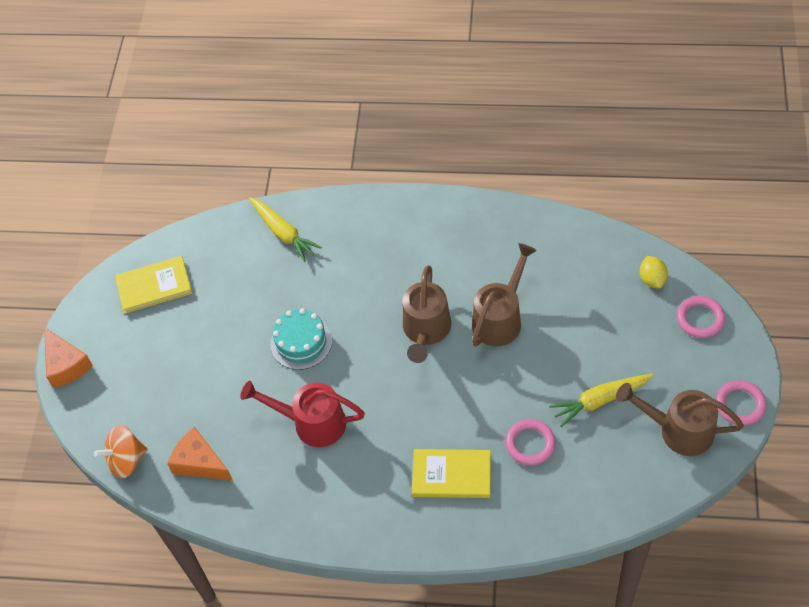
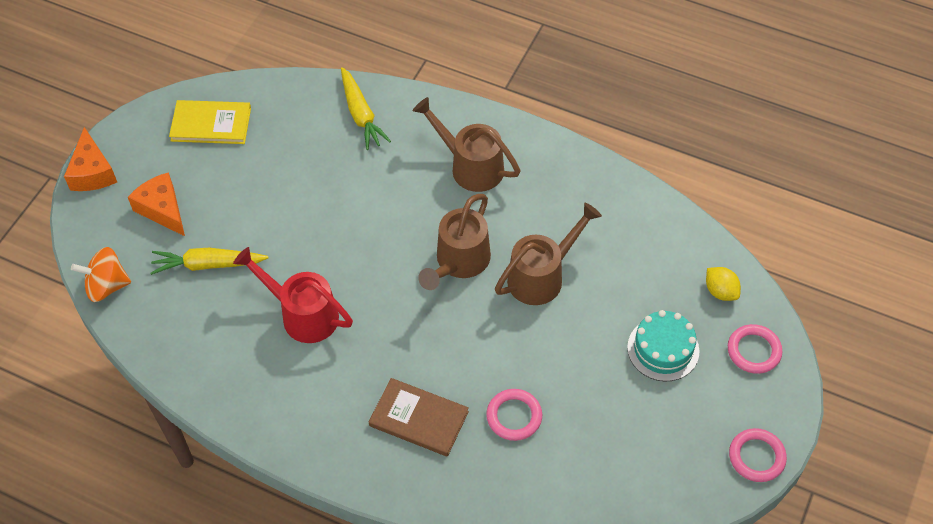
camera: 15 degrees right, 0 degrees up
(200, 462) = (175, 314): orange cheese -> orange cheese (162, 209)
(301, 342) = (328, 230): turquoise cake -> turquoise cake (663, 349)
(451, 475) = (419, 418): yellow book -> brown book
(600, 401) = (607, 398): yellow carrot -> yellow carrot (208, 265)
(652, 279) = (720, 291): yellow lemon -> yellow lemon turned 45 degrees counterclockwise
(678, 430) = (677, 459): brown watering can -> brown watering can (470, 166)

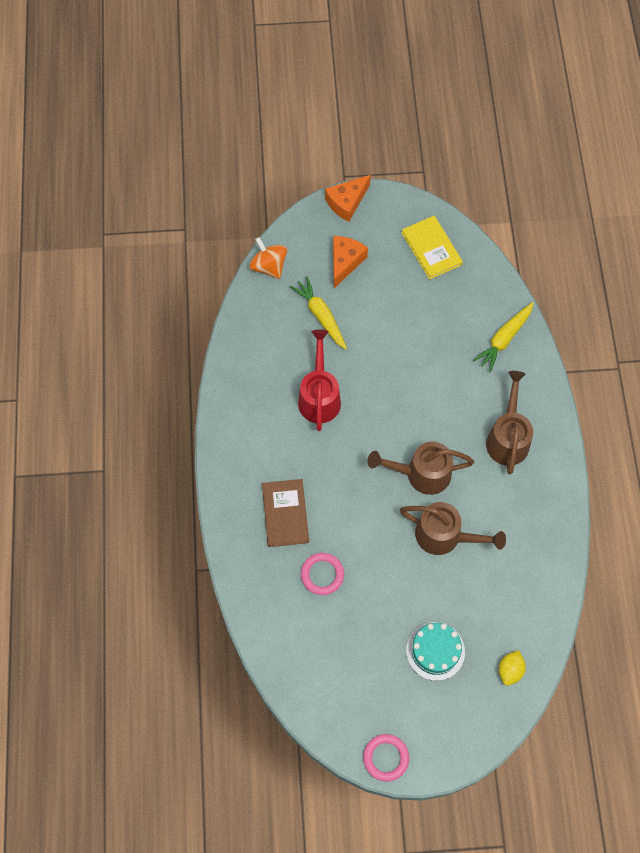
camera: 60 degrees right, 10 degrees up
(754, 351) = (473, 718): pink ring -> none

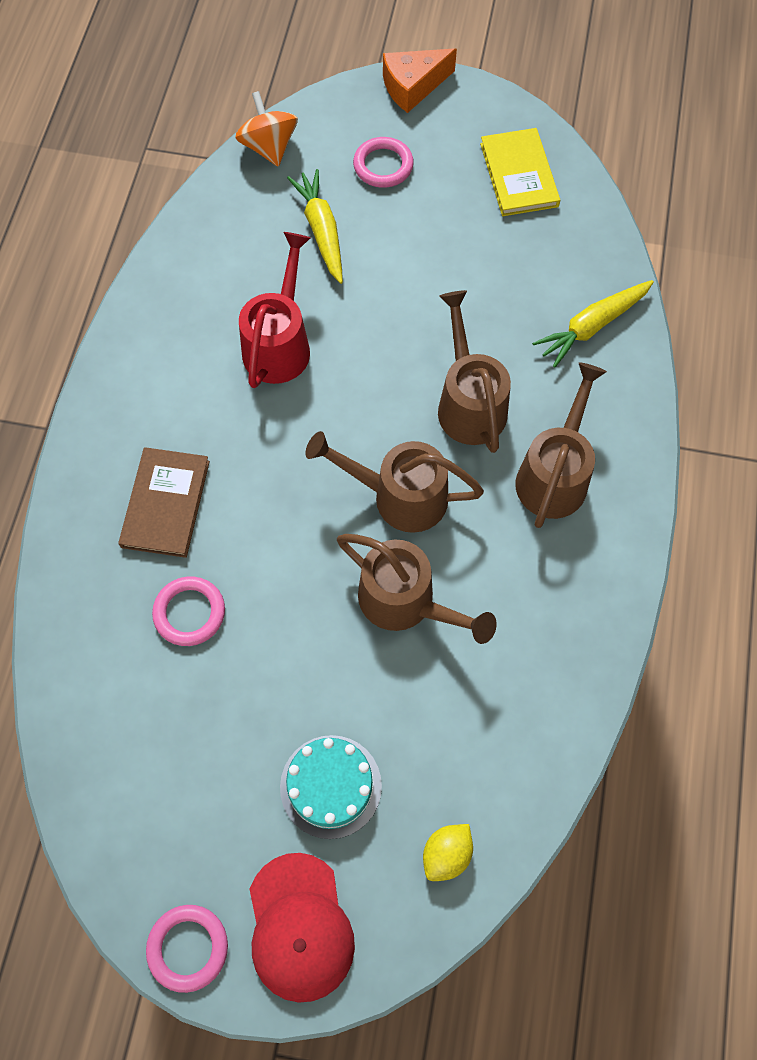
camera: 15 degrees right, 0 degrees up
(345, 262) = (383, 166): orange cheese -> pink ring
(442, 730) = (299, 927): none -> red cap
(445, 405) = (469, 402): none -> brown watering can

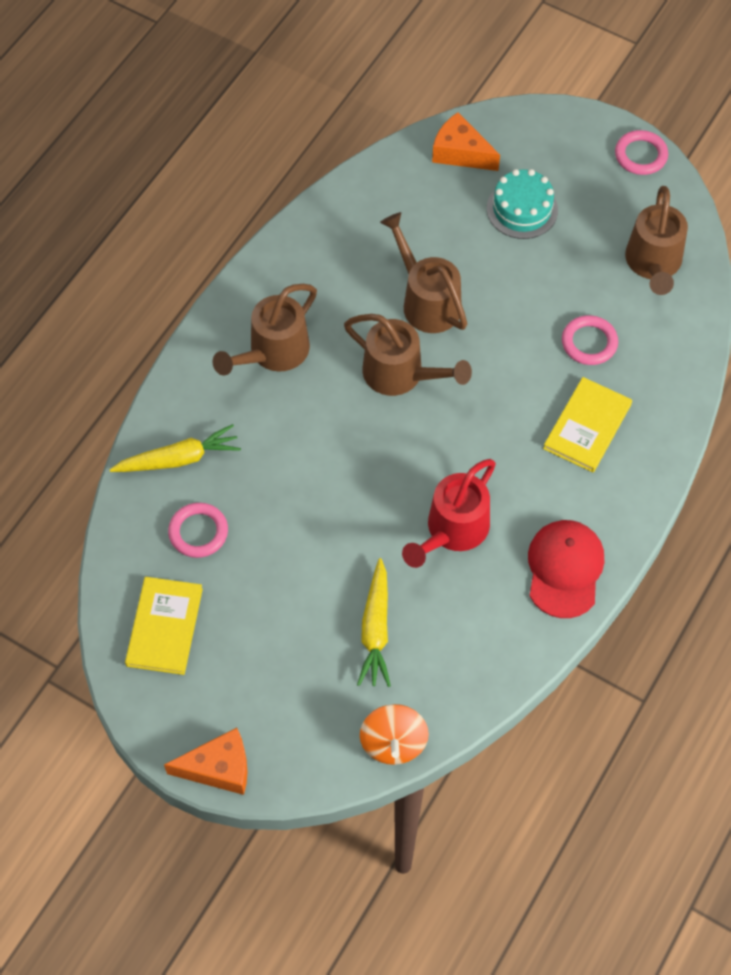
camera: 160 degrees left, 5 degrees down
(166, 504) = (587, 426): brown book -> yellow book
(299, 927) = (567, 145): red cap -> red cap (564, 569)
(383, 166) = (289, 682): pink ring -> pink ring (198, 532)
(446, 854) = (460, 153): yellow lemon -> orange cheese
(469, 402) = (313, 429): brown watering can -> brown watering can (653, 264)

